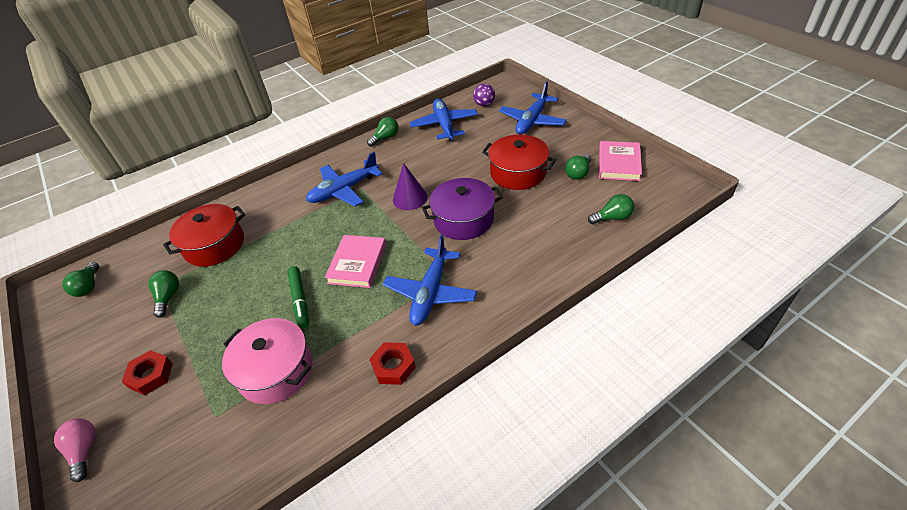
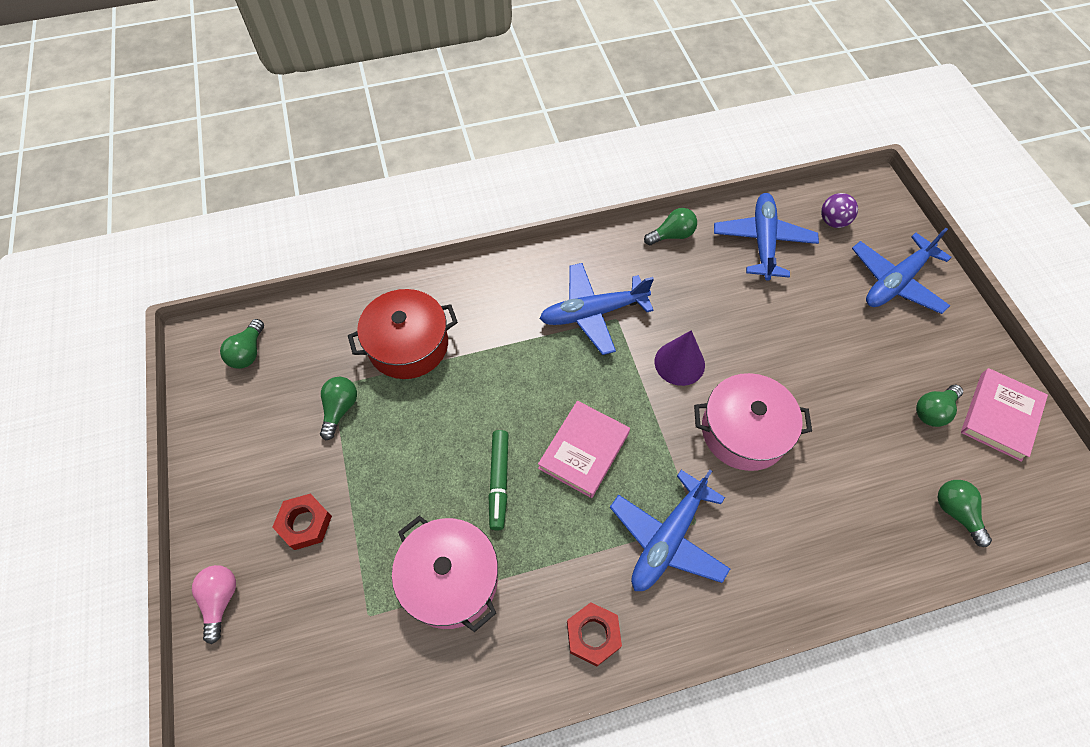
camera: 15 degrees right, 15 degrees up
(463, 219) = (744, 431): purple pot -> pink pot
(518, 173) = (844, 376): red pot -> none
(612, 218) = (956, 513): green light bulb -> green light bulb turned 120 degrees counterclockwise

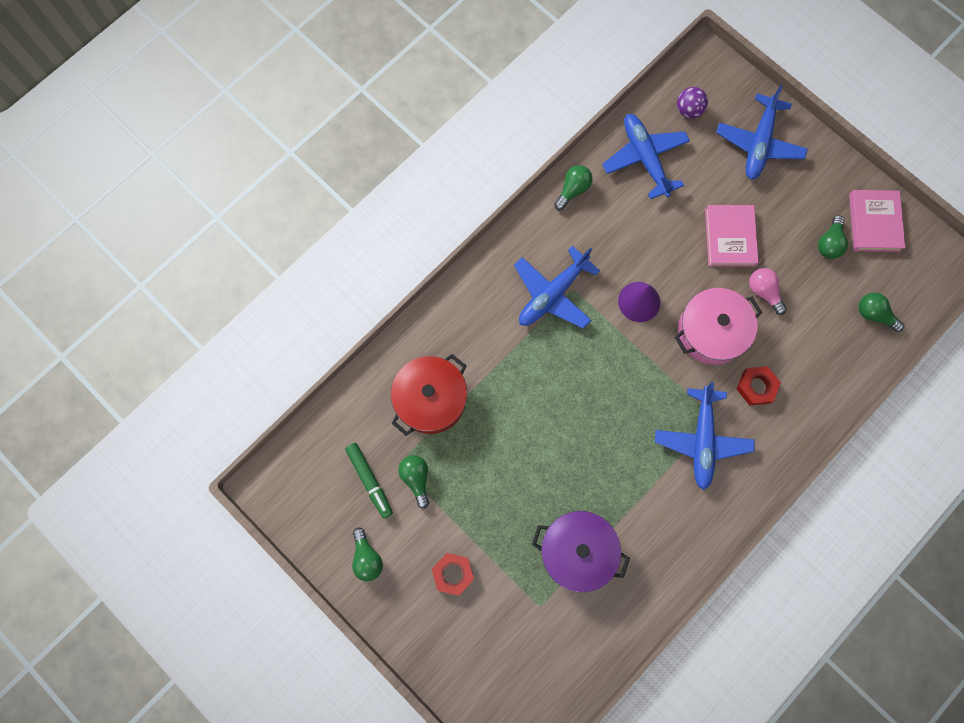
camera: 30 degrees left, 15 degrees up
(220, 600) = (434, 656): pink light bulb -> pink light bulb (763, 292)
(248, 352) = (311, 475): green light bulb -> green light bulb (367, 558)
(450, 579) = (577, 551): pink pot -> purple pot
(499, 481) = (566, 465): green marker -> green marker (369, 480)
(584, 450) = (611, 409): pink book -> pink book (730, 237)
(593, 635) = (690, 532): red nut -> red nut (756, 387)

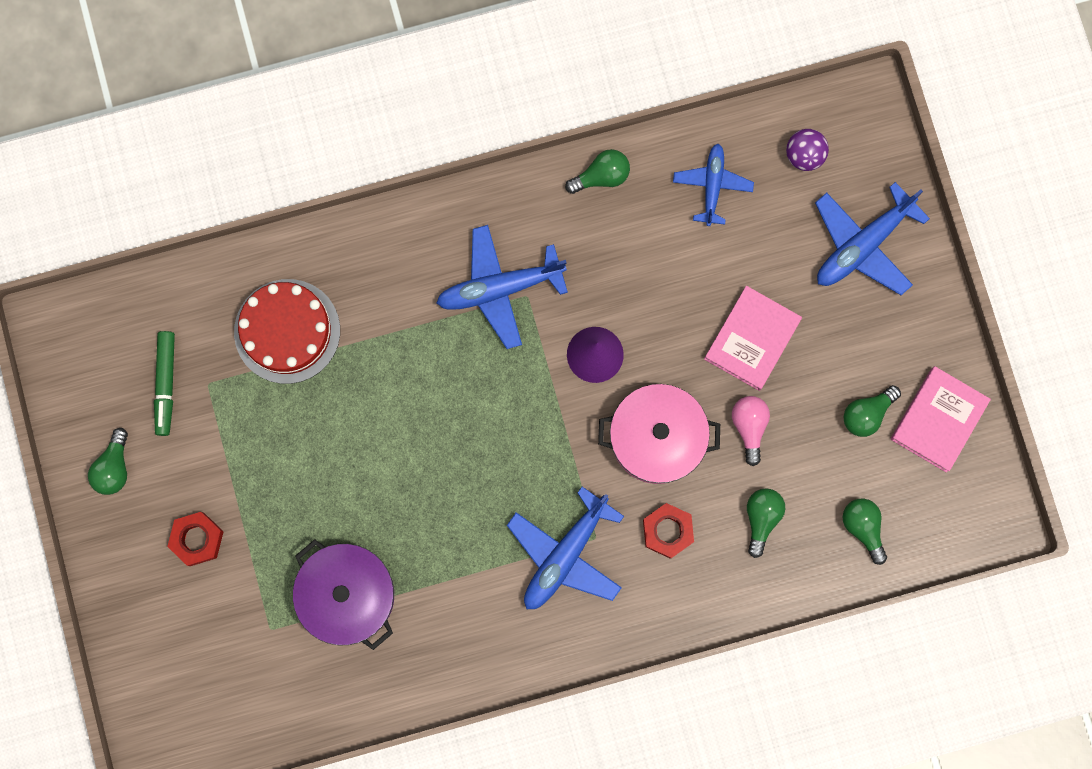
camera: 30 degrees right, 5 degrees up
(416, 479) = (218, 412): green light bulb -> green light bulb (761, 518)
(430, 399) = (287, 331): red pot -> red cake
(645, 158) = (712, 185): blue plane -> blue plane, size x0.64

